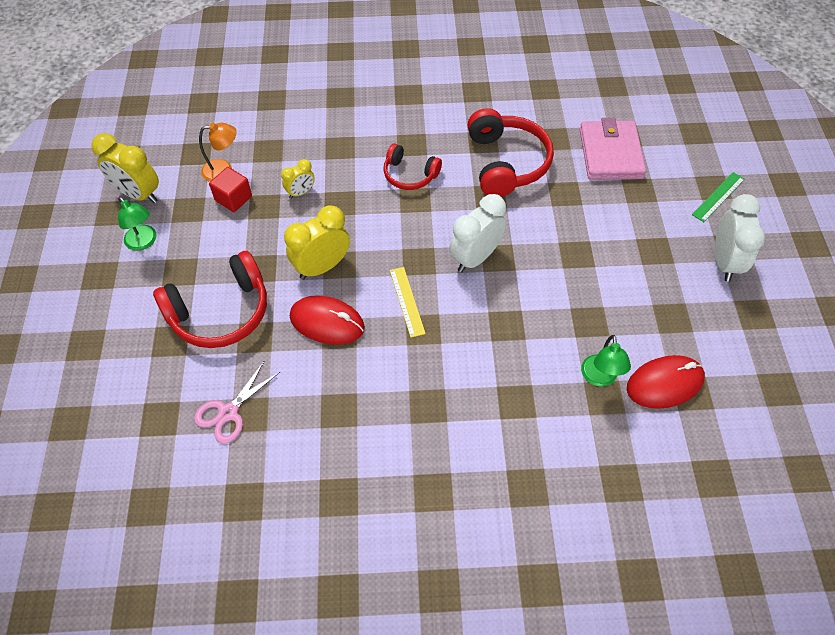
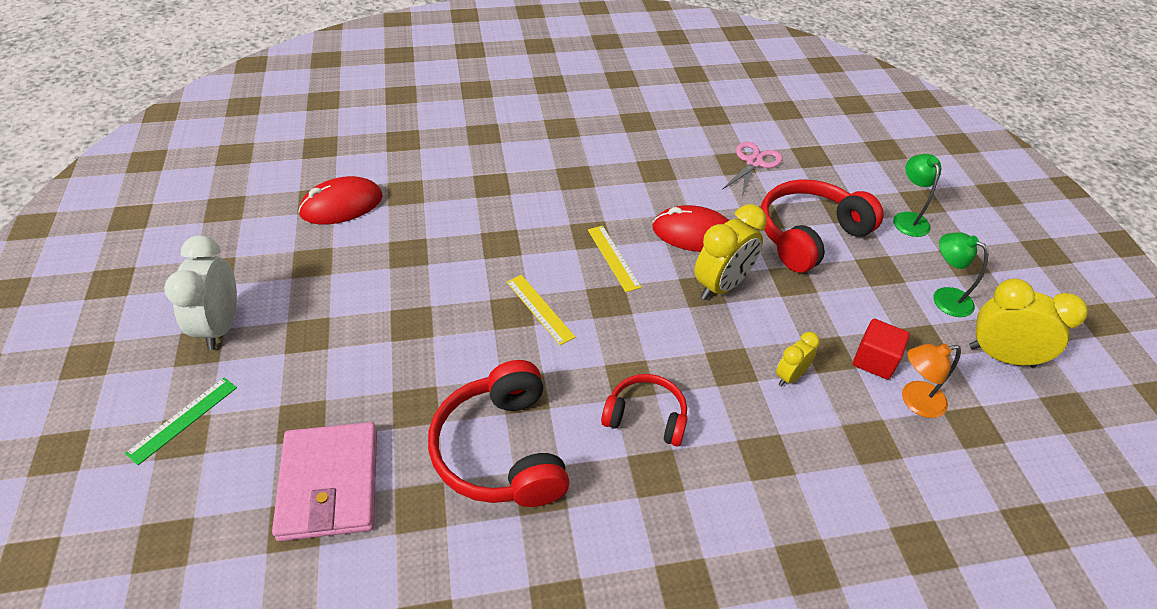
camera: 170 degrees right, 10 degrees down
(475, 257) = (539, 309): white clock -> yellow ruler
(599, 378) = (407, 205): green lamp -> green lamp (908, 219)

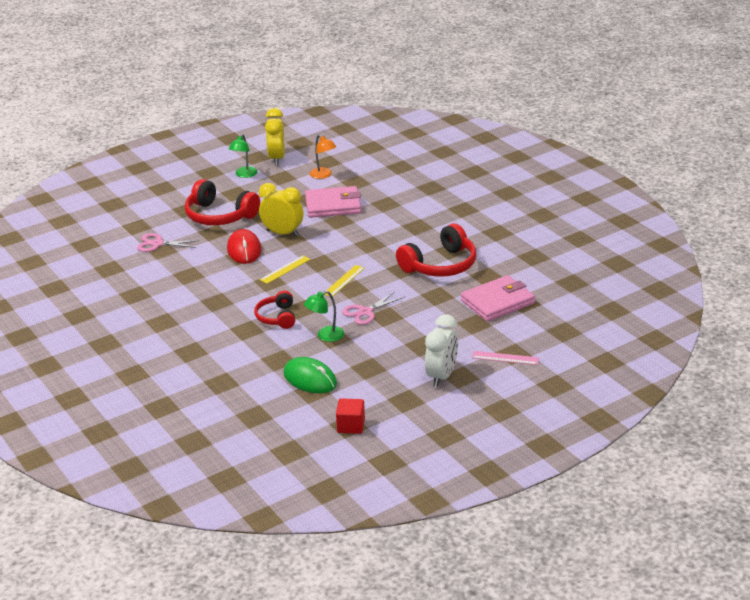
camera: 110 degrees left, 15 degrees down
(183, 419) = (505, 358): green ruler -> pink ruler
(220, 326) = (441, 376): white clock -> white clock turned 45 degrees counterclockwise
(341, 205) = (310, 379): red mouse -> green mouse
(440, 304) = (365, 312): none -> pink scissors
(646, 417) = (389, 235): red headphones -> red headphones (277, 317)
(790, 376) = (333, 205): yellow clock -> pink wallet
(874, 360) = (305, 187): red cube -> red cube (351, 426)
(908, 219) = (182, 190): green lamp -> green lamp (325, 336)

